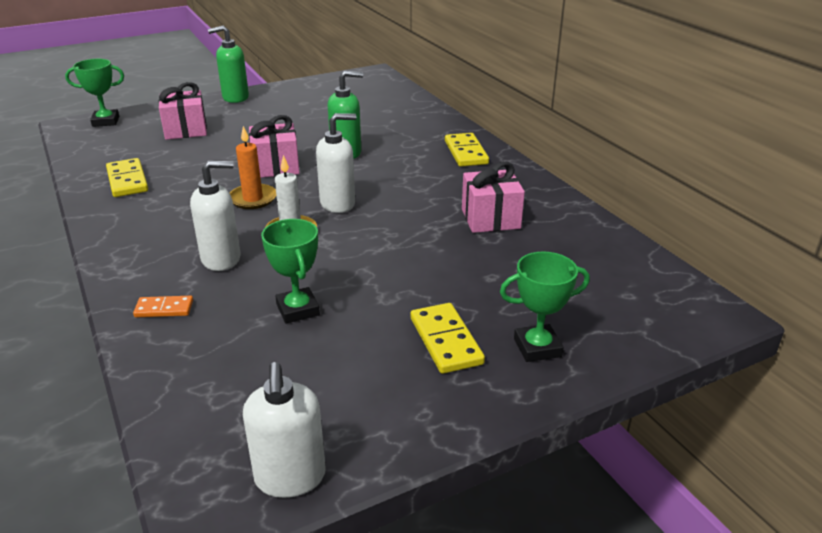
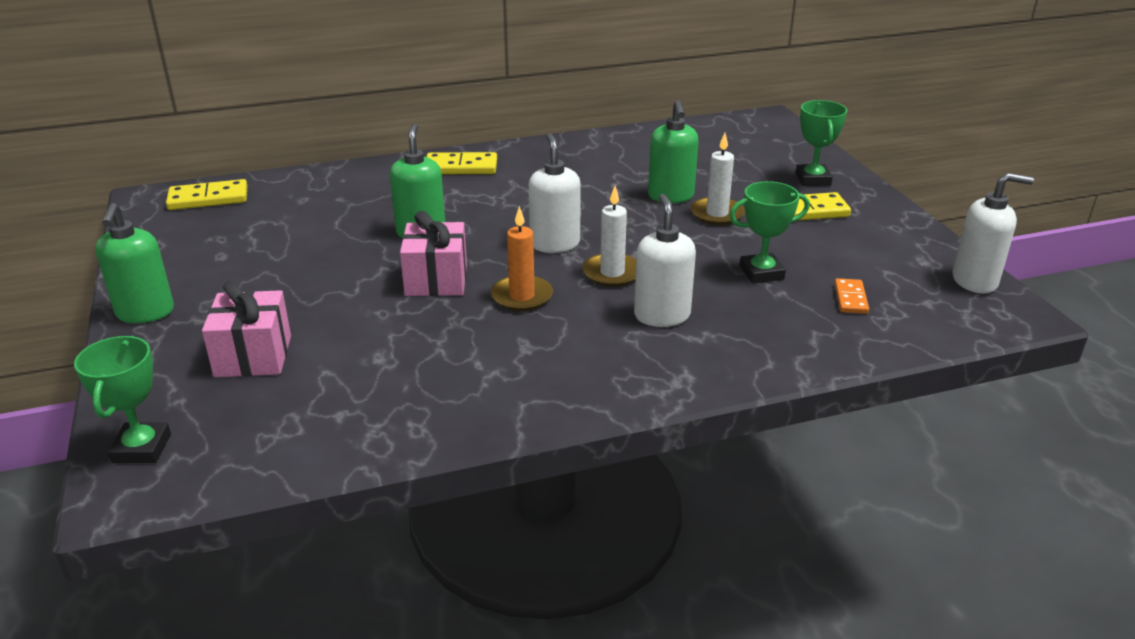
camera: 80 degrees left, 0 degrees up
(127, 180) = (419, 400): yellow domino -> yellow domino (208, 199)
(164, 309) = (758, 348): orange domino -> orange domino (850, 298)
(419, 280) = (717, 214): none -> white candle
(449, 252) = (671, 196): none -> green soap dispenser
(490, 219) = (613, 172): pink gift -> none

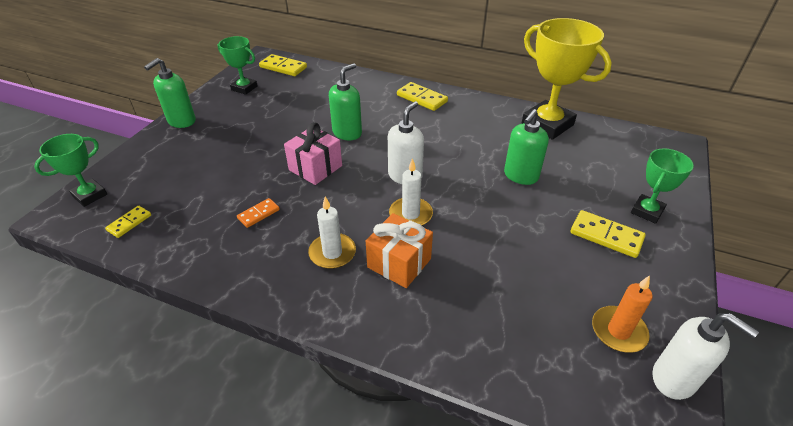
camera: 40 degrees right, 10 degrees up
(253, 356) = (186, 169): pink gift -> none
(266, 442) = (129, 223): none -> yellow domino
(522, 296) = (342, 203): orange candle -> orange candle (618, 331)
(633, 144) = (547, 124): none -> yellow trophy
(661, 315) = (399, 263): white soap dispenser -> orange gift
(717, 214) = (535, 205): white candle -> white candle (332, 253)
(761, 273) = (505, 269): green trophy -> green trophy (244, 88)
(850, 298) = (544, 329): orange domino -> orange domino (258, 214)

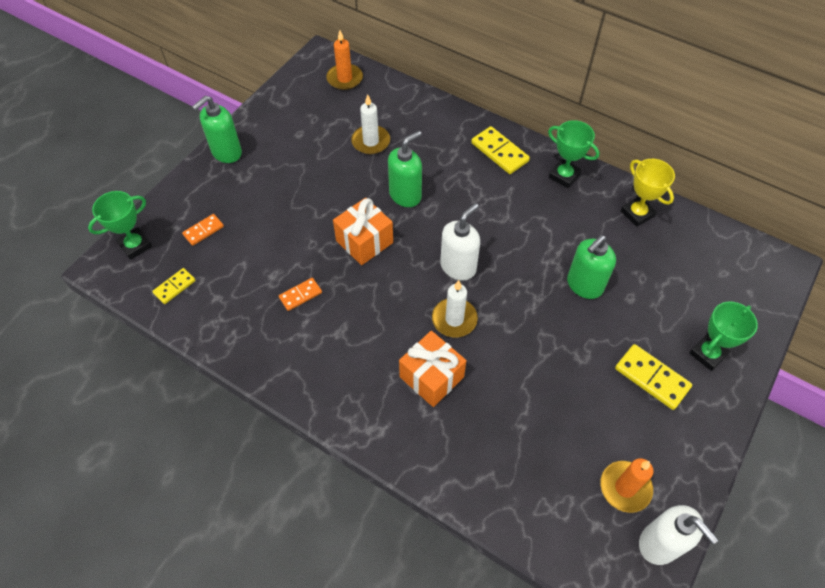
camera: 10 degrees right, 15 degrees up
(160, 177) = (203, 231): none -> orange domino
(244, 88) = (297, 108): green trophy -> green trophy (564, 176)
(283, 67) = (345, 79): yellow domino -> orange candle
(315, 168) = (364, 241): pink gift -> orange gift
(332, 253) = (368, 354): white candle -> white candle (371, 141)
(547, 124) = (637, 214): yellow trophy -> yellow trophy, size x0.55

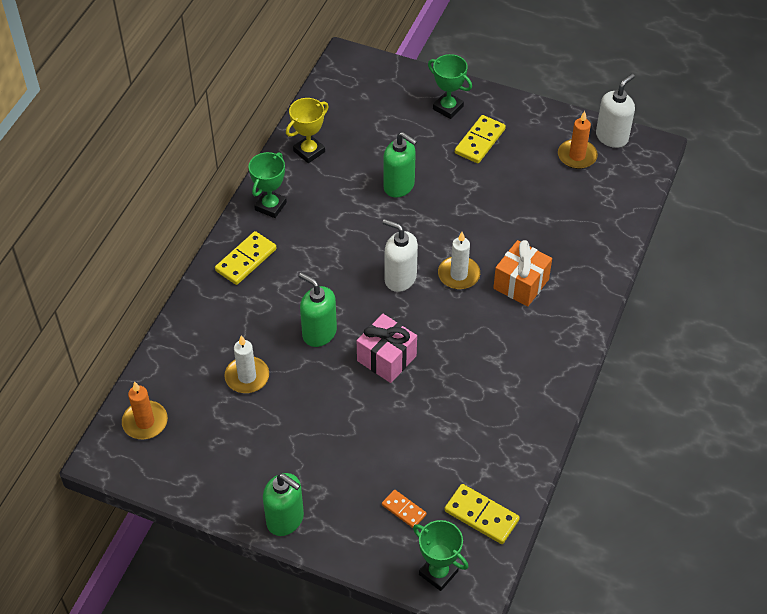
camera: 100 degrees left, 5 degrees down
(174, 287) = (481, 516): yellow domino -> yellow domino, size x1.63
(300, 295) = (463, 400): orange domino -> none
(364, 241) = (386, 358): orange gift -> pink gift

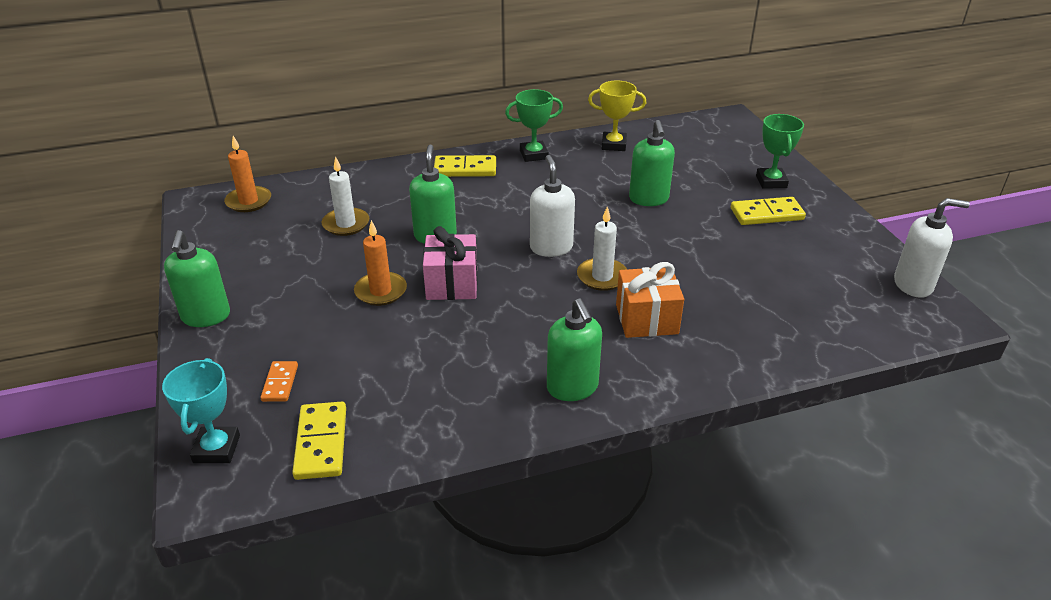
camera: 50 degrees right, 15 degrees down
(438, 573) = (216, 449): green trophy -> turquoise trophy
(546, 363) = (572, 388): none -> green soap dispenser
(577, 156) = (851, 275): orange candle -> orange candle (381, 291)

